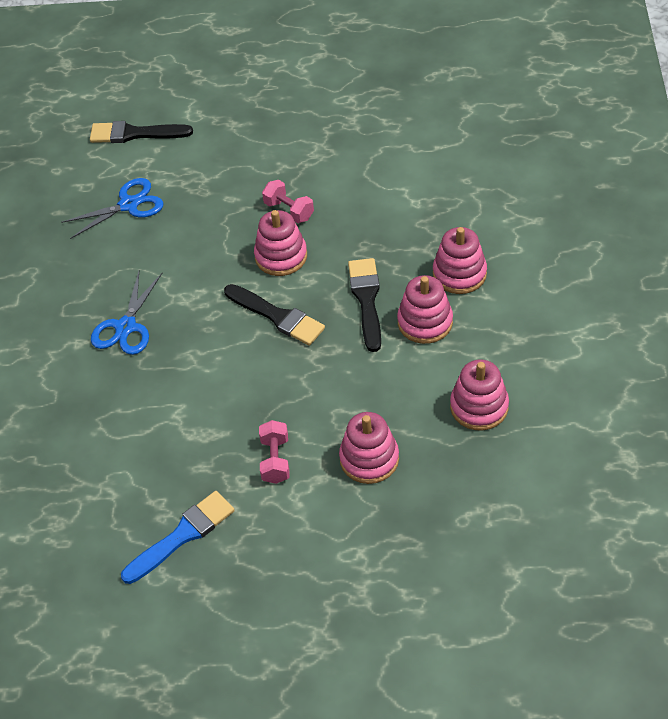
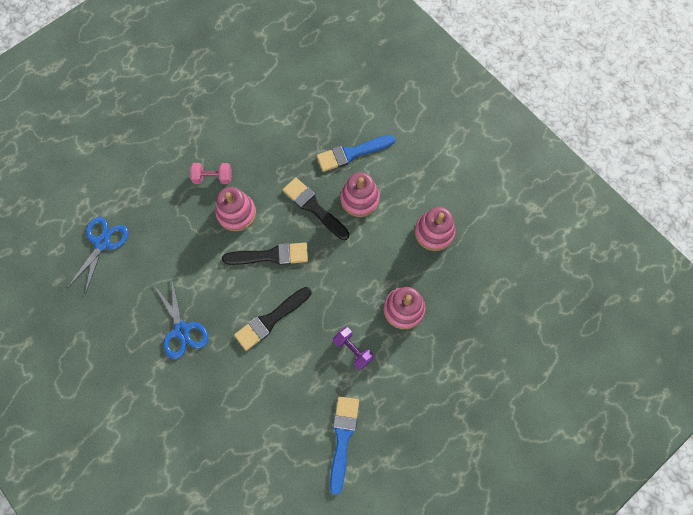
camera: 45 degrees left, 20 degrees up
(135, 134) = (57, 187): black brush -> black brush (271, 320)
(275, 460) = (353, 350): pink dumbbell -> purple dumbbell
(459, 274) = (352, 153): pink stacking toy -> blue brush

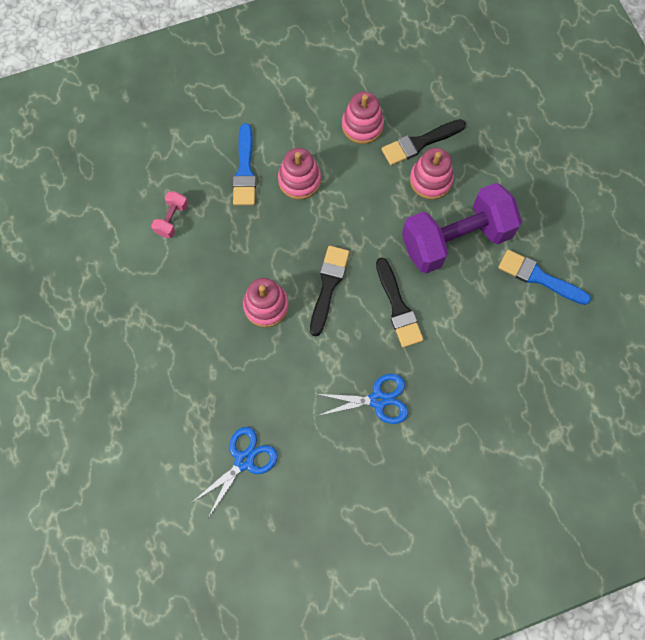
camera: 70 degrees left, 0 degrees up
(102, 243) = (244, 460): blue scissors -> blue scissors turned 90 degrees clockwise
(213, 178) = (213, 318): pink dumbbell -> pink dumbbell (172, 219)
(314, 207) = (291, 227): black brush -> black brush (419, 143)
(353, 350) = (456, 240): purple dumbbell -> purple dumbbell, size x2.42

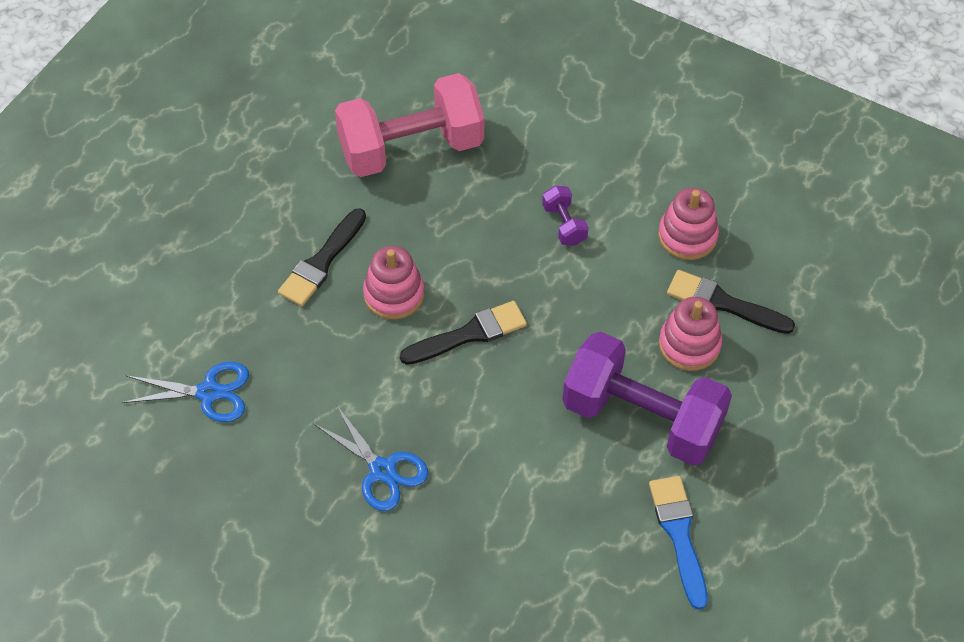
camera: 50 degrees right, 15 degrees down
(172, 219) = (411, 148): pink dumbbell -> pink dumbbell, size x2.42
(245, 170) = (527, 170): blue brush -> none
(299, 180) = (564, 224): pink stacking toy -> purple dumbbell
(398, 307) = (507, 416): black brush -> black brush (322, 262)

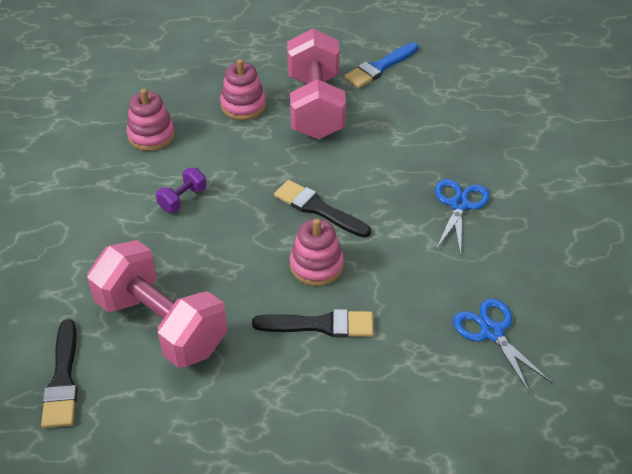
camera: 120 degrees left, 10 degrees down
(642, 418) = (315, 106): purple dumbbell -> pink dumbbell
(723, 303) = (198, 102): black brush -> black brush (63, 379)

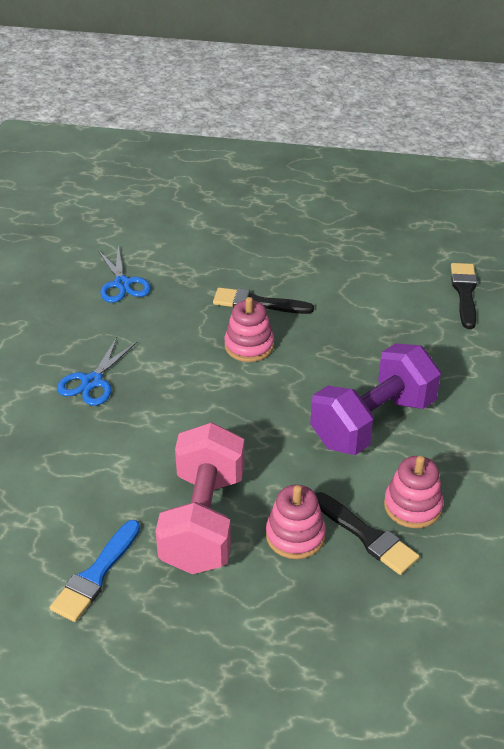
camera: 170 degrees left, 5 degrees down
(162, 324) = (389, 318): pink dumbbell -> none
(182, 199) = (373, 422): purple dumbbell -> purple dumbbell, size x2.42
(318, 209) = (234, 395): black brush -> black brush (367, 536)
(380, 67) = (96, 575): blue brush -> blue brush turned 150 degrees clockwise

